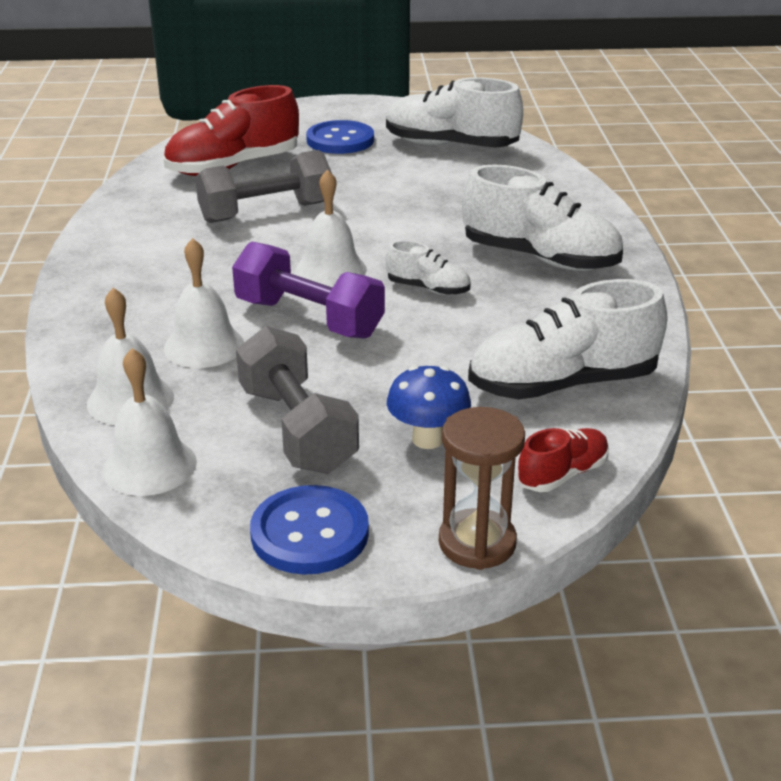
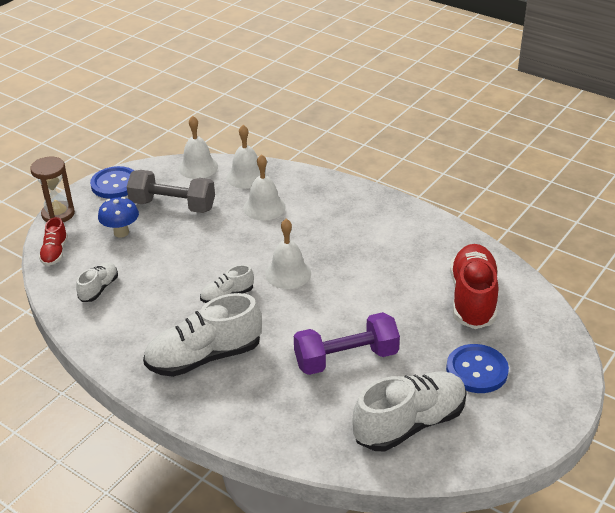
camera: 130 degrees right, 5 degrees up
(266, 212) = (386, 282): grey dumbbell -> none
(309, 318) = (249, 245): purple dumbbell -> purple dumbbell (346, 358)
(562, 384) = (99, 289): white shoe -> white shoe, size x0.51

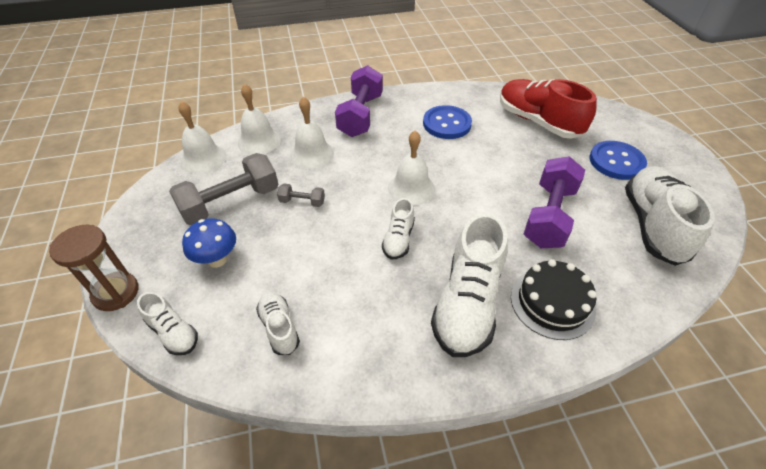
camera: 50 degrees left, 10 degrees up
(55, 253) = (173, 332): red shoe -> white shoe
(115, 184) = (140, 222): blue button -> blue button (447, 124)
(210, 233) = (302, 202): none -> grey dumbbell
(251, 398) = (552, 302): none -> black cake
(341, 202) = (360, 115): none -> purple dumbbell

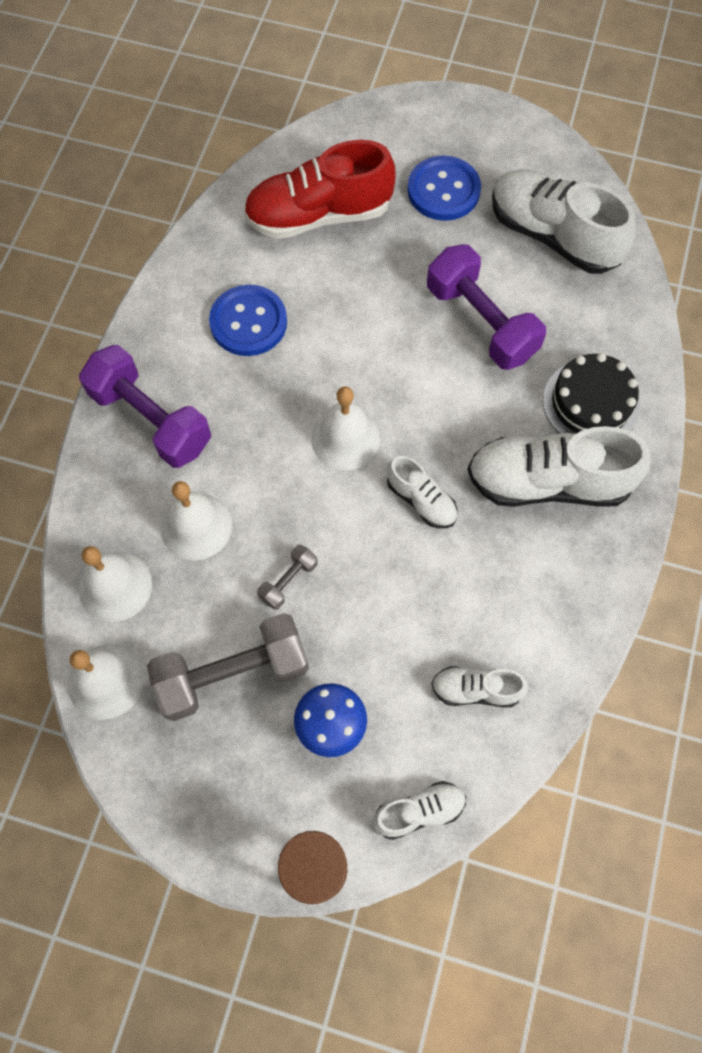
camera: 60 degrees left, 20 degrees up
(231, 203) = (233, 674): grey dumbbell -> grey dumbbell turned 75 degrees clockwise
(467, 303) = (548, 482): white shoe -> white shoe turned 135 degrees clockwise

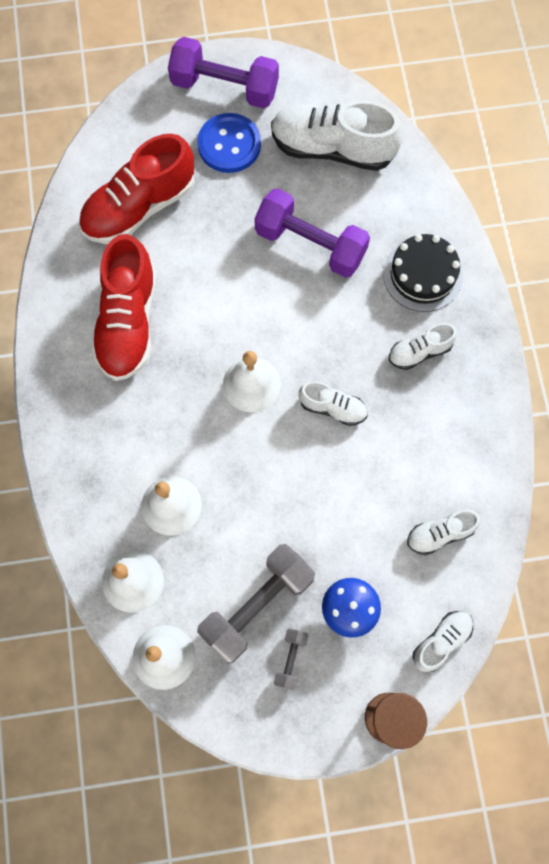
camera: 25 degrees left, 5 degrees up
(151, 419) = (91, 436): purple dumbbell -> purple dumbbell (225, 87)
(248, 322) = (128, 322): blue button -> red shoe
(288, 581) = (263, 516): grey dumbbell -> grey dumbbell (290, 659)
(548, 482) = (419, 352): white shoe -> white shoe, size x0.51

